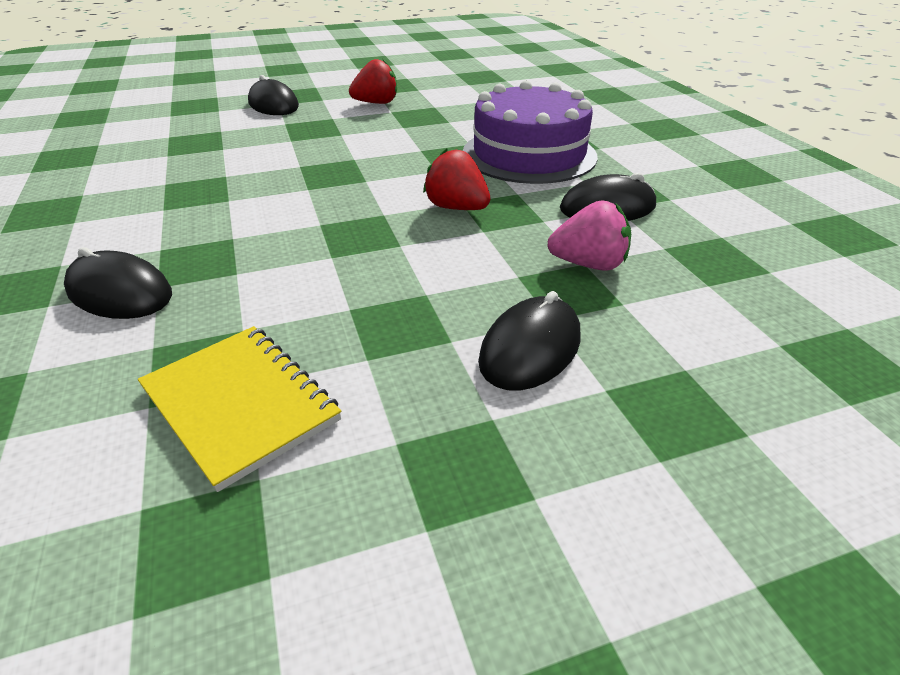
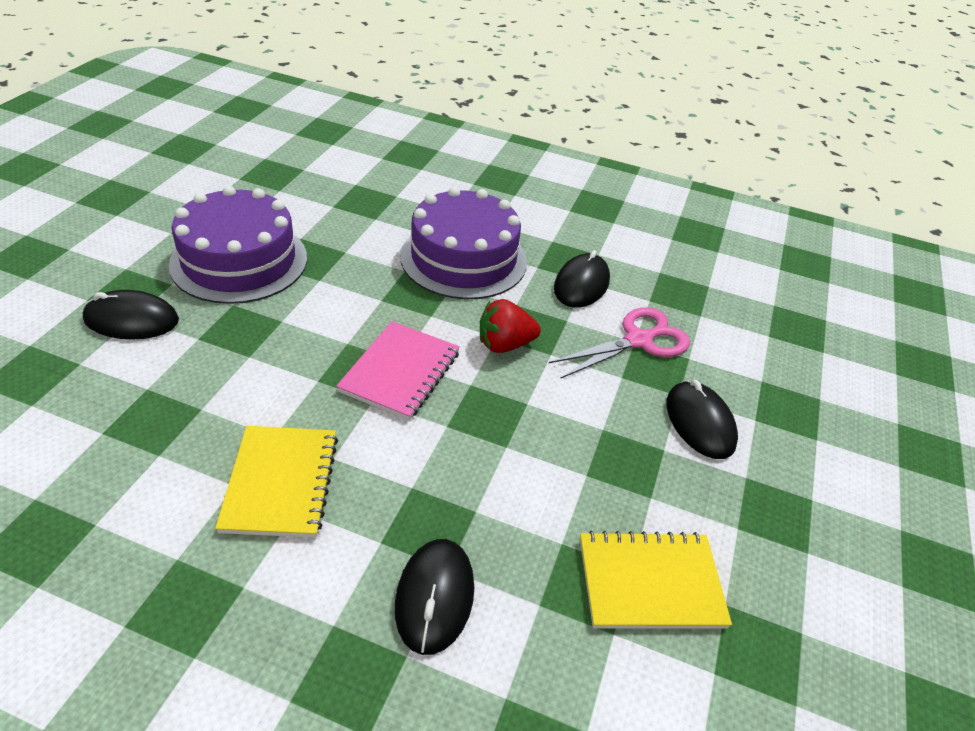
camera: 55 degrees left, 5 degrees up
(120, 292) = (434, 597): black mouse -> black mouse turned 60 degrees counterclockwise
(182, 194) = (281, 482): none -> yellow notebook
(353, 185) = (400, 372): none -> pink notebook
(376, 103) = (239, 261): red strawberry -> purple cake
(588, 264) = (638, 340): pink strawberry -> pink scissors

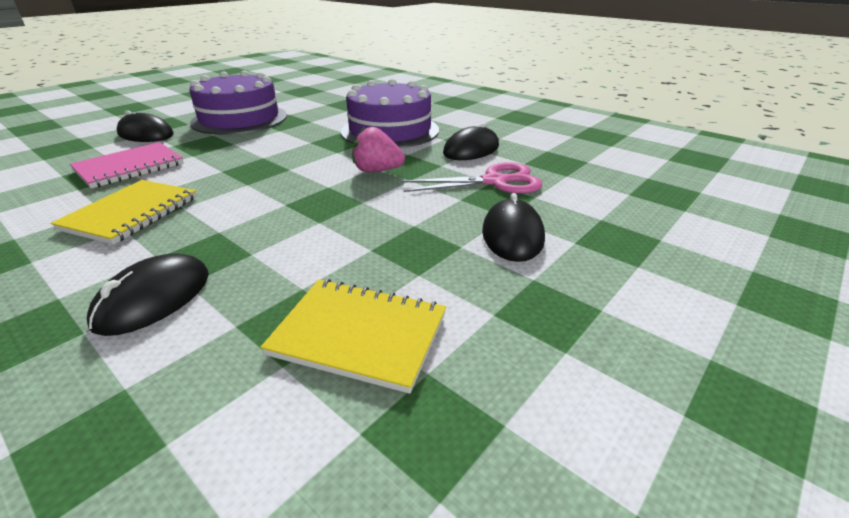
camera: 25 degrees right, 10 degrees down
(400, 372) = (282, 174): pink notebook -> pink notebook (129, 167)
(504, 344) = (377, 171): red strawberry -> pink strawberry

